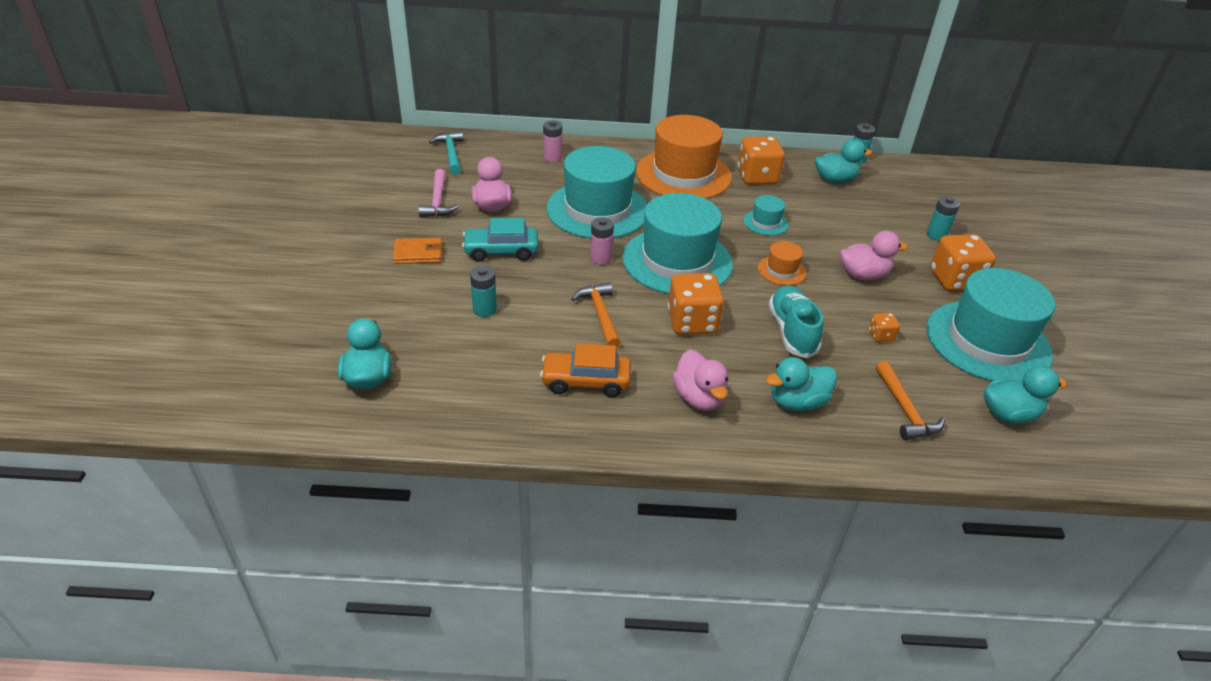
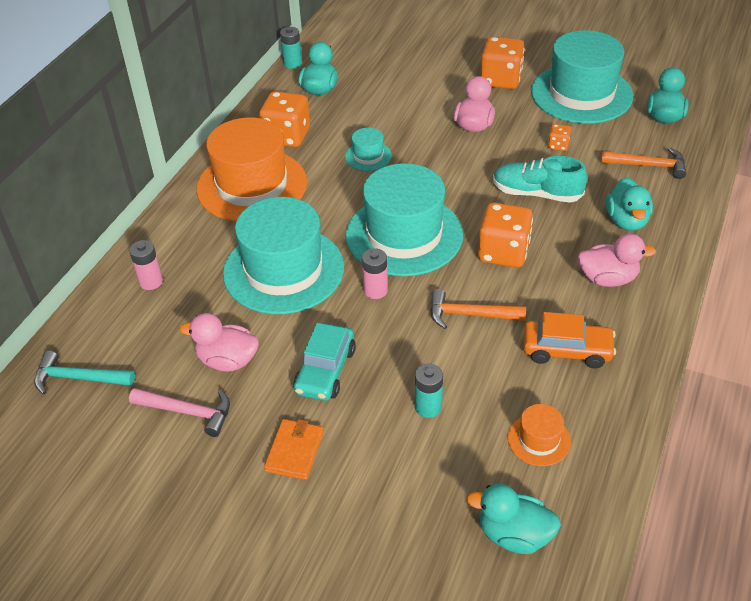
camera: 65 degrees left, 5 degrees up
(585, 381) = (566, 350): orange car -> orange car turned 105 degrees counterclockwise
(781, 270) = (448, 171): orange hat -> orange hat (539, 440)
(936, 235) = (435, 65): turquoise battery -> none

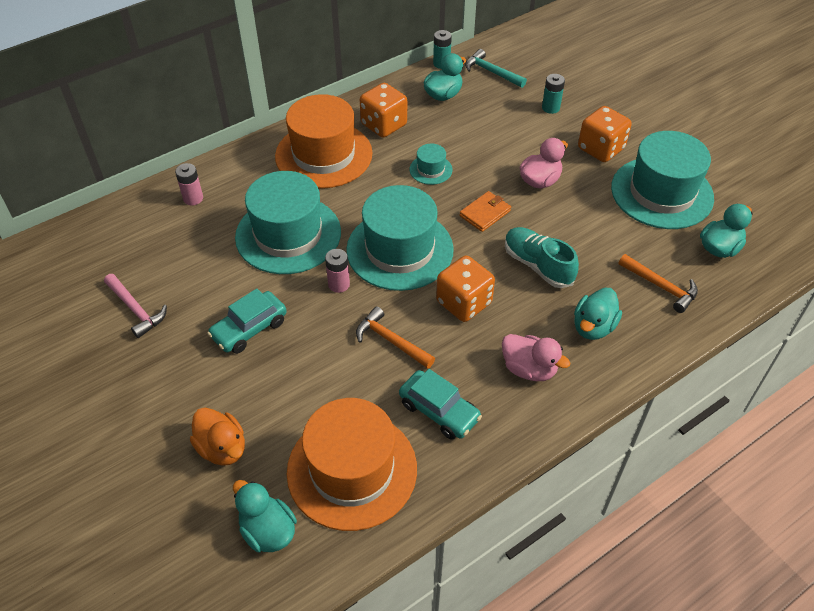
camera: 30 degrees right, 5 degrees up
(79, 378) = (91, 247): turquoise hammer -> turquoise hammer (492, 72)
(227, 360) = (192, 285): pink duck -> none
(295, 451) = (178, 378): orange wallet -> orange wallet (485, 213)
(401, 489) = (222, 448): none -> orange duck
(428, 407) = (295, 397): turquoise battery -> turquoise battery (550, 108)
(539, 440) = (352, 470): orange hat -> orange hat, size x2.29
(558, 145) = (596, 231): orange dice -> none
(566, 350) = (439, 411): orange car -> turquoise car

